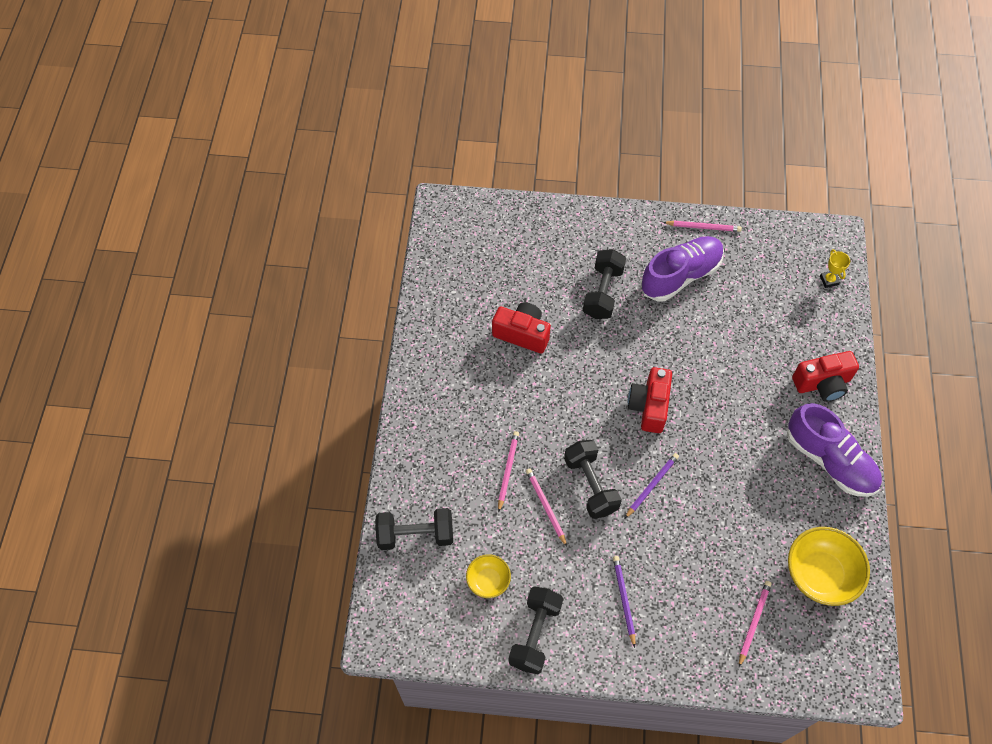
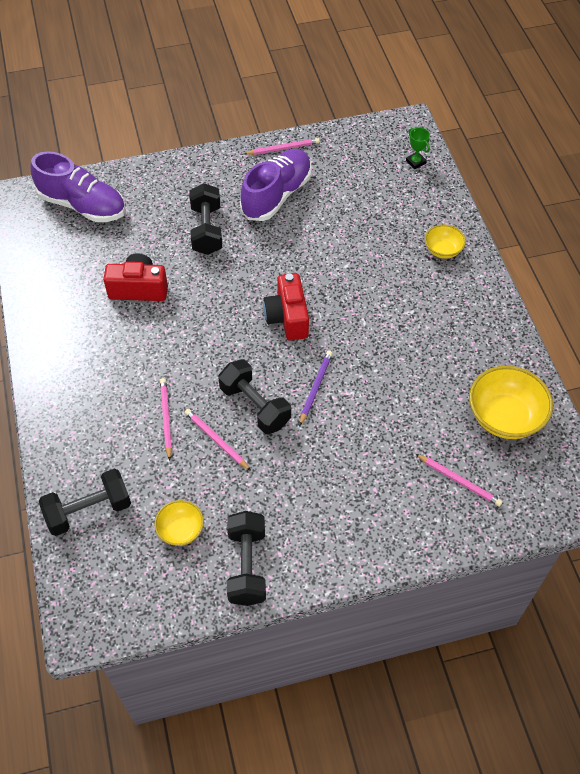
camera: 20 degrees left, 5 degrees down
(623, 600) = (325, 502): purple pencil -> none
(753, 622) = (459, 481): pink pencil -> pink pencil turned 120 degrees clockwise
(822, 383) = (443, 250): red camera -> yellow bowl
(829, 280) = (415, 162): yellow trophy -> green trophy
(829, 460) = (475, 314): purple shoe -> purple shoe (83, 205)

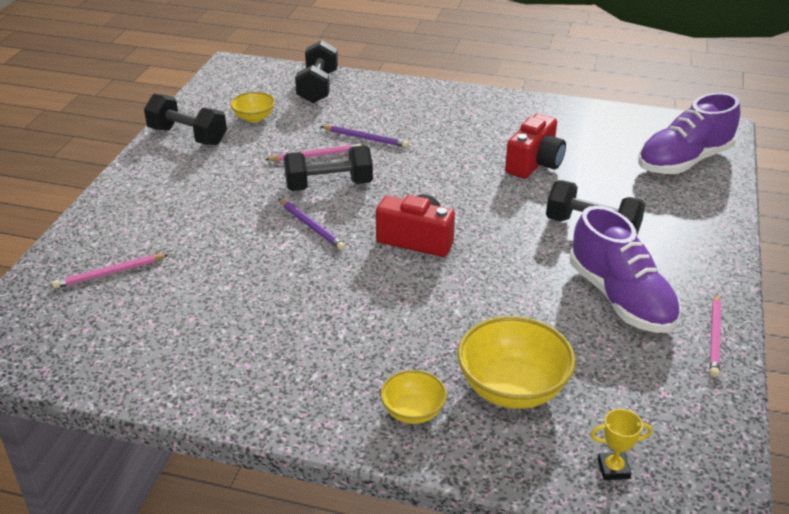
camera: 120 degrees right, 20 degrees down
(166, 418) = (365, 138): pink pencil -> purple pencil
(415, 162) = (613, 469): green trophy -> yellow trophy
(504, 417) = (132, 341): yellow bowl -> yellow bowl (512, 388)

